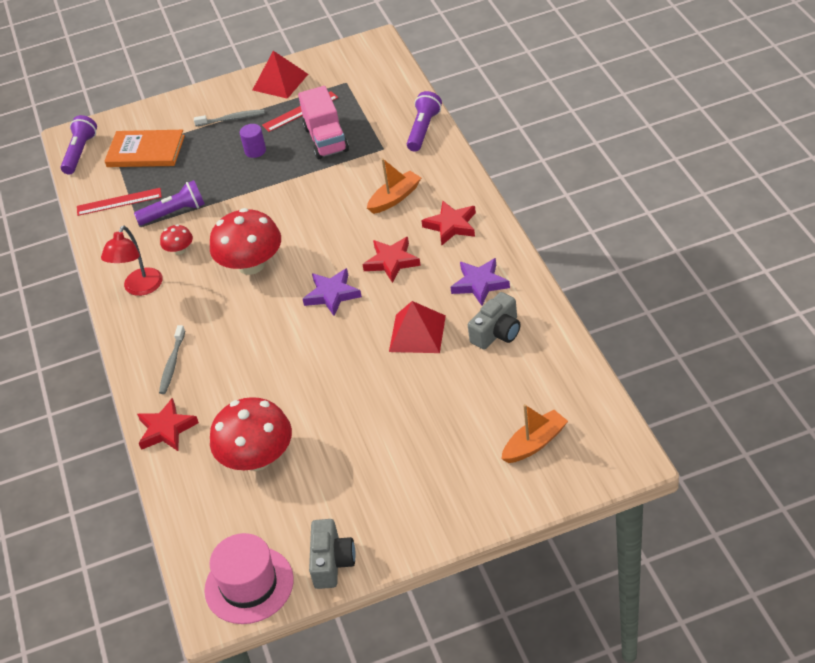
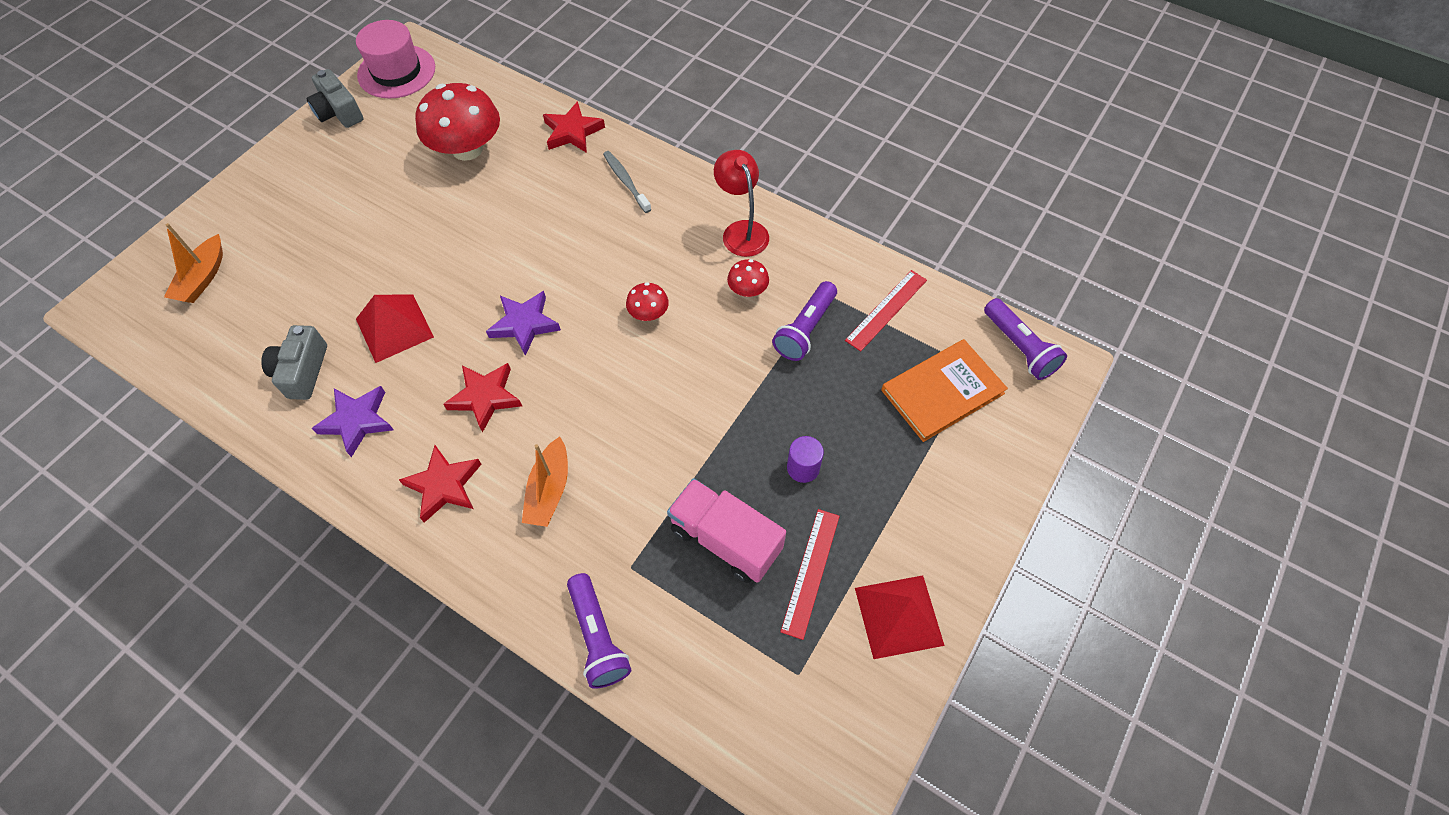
camera: 135 degrees right, 15 degrees up
(232, 119) = (892, 504): grey toothbrush -> none
(251, 264) = (648, 313): red mushroom -> red mushroom, size x0.47

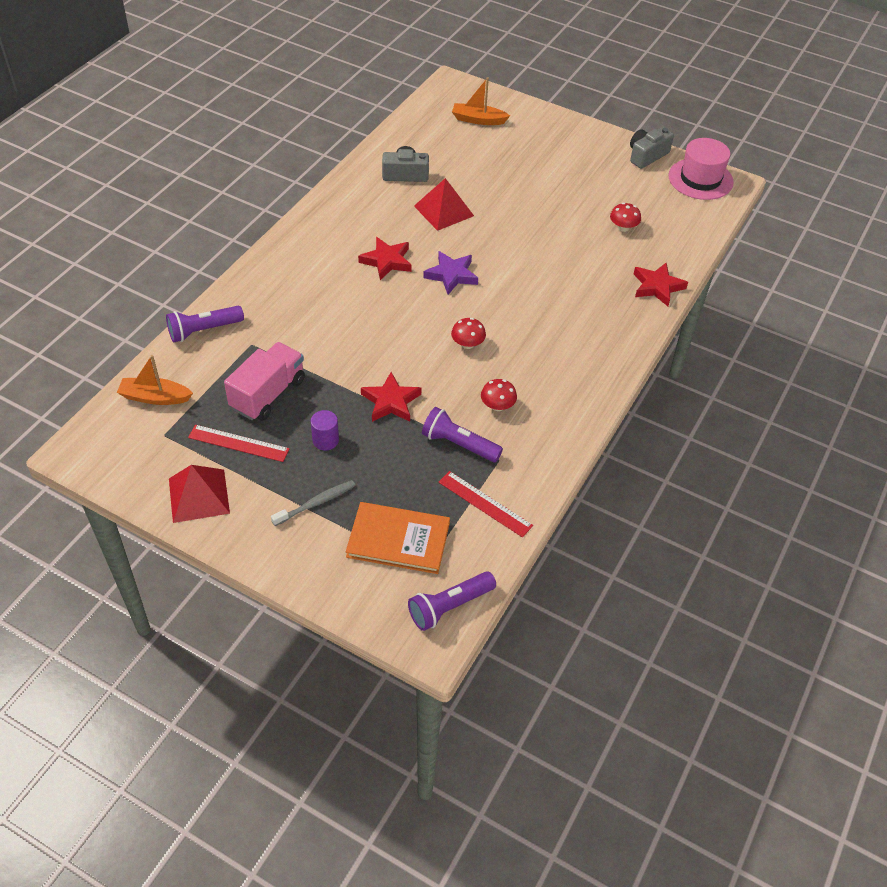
camera: 85 degrees right, 10 degrees down
(357, 421) = (367, 204): purple star -> none
(444, 486) = (317, 249): red star -> red star (391, 401)
(467, 149) = (623, 227): red mushroom -> red mushroom, size x0.47
(549, 490) = (312, 299): orange boat -> orange boat (155, 397)
(626, 181) = (606, 323): grey toothbrush -> grey toothbrush (316, 503)
(741, 231) = (562, 401): red lamp -> none
(942, 392) = (398, 540): orange book -> orange book turned 45 degrees counterclockwise

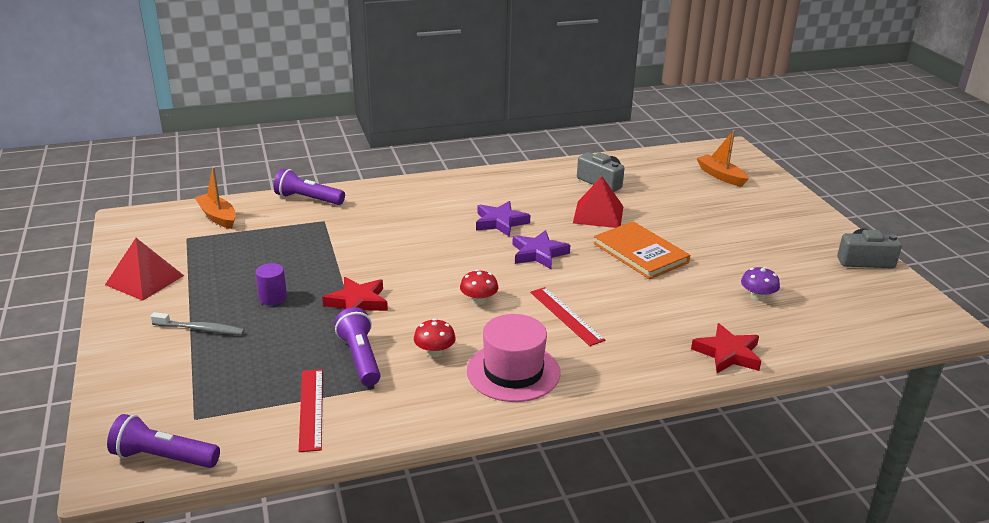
camera: 45 degrees right, 20 degrees down
(238, 443) = (218, 267): red ruler -> red ruler (566, 315)
(268, 394) = (285, 252): pink truck -> none
(387, 261) = (500, 222): red star -> purple star
(398, 540) = (209, 388): orange book -> orange book (640, 253)
(623, 227) = (757, 297): red mushroom -> purple mushroom
(700, 179) = (905, 301): pink hat -> pink hat (513, 372)

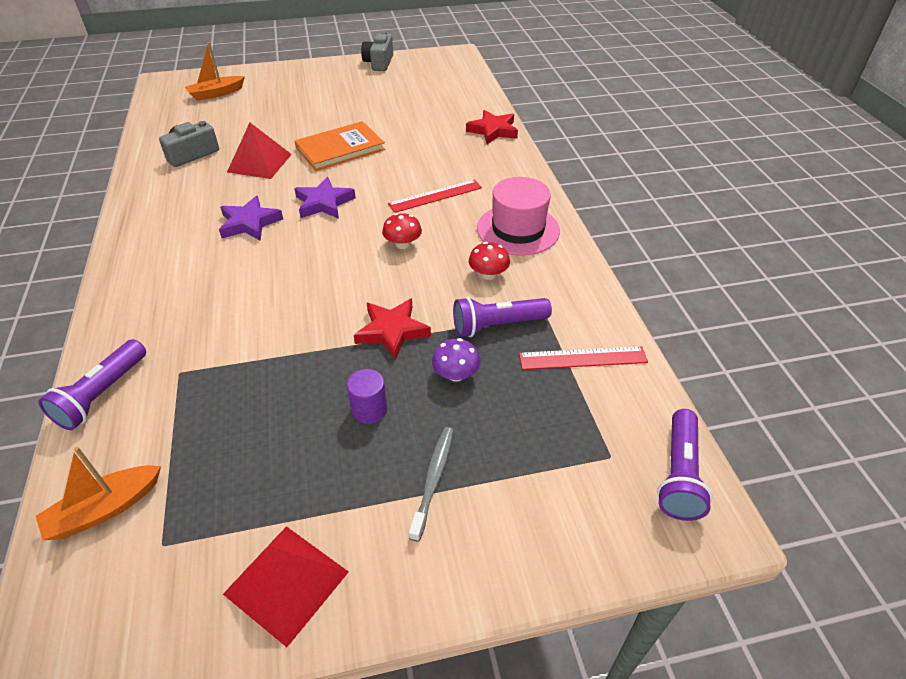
camera: 85 degrees left, 15 degrees up
(757, 297) = (420, 108): purple mushroom -> purple mushroom (456, 374)

